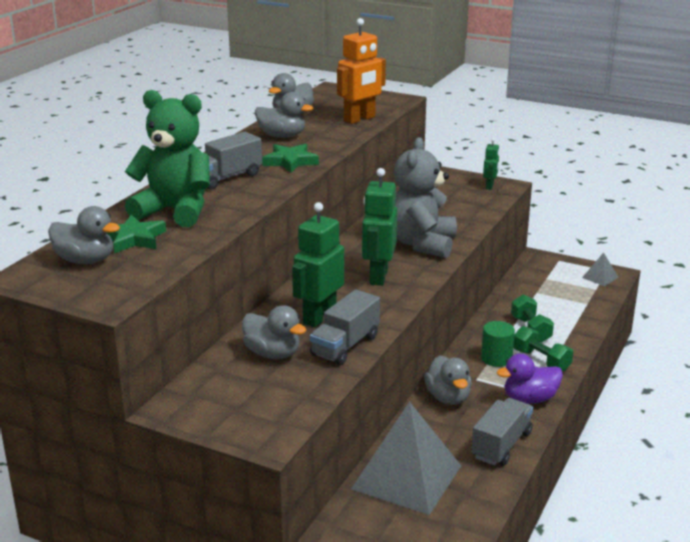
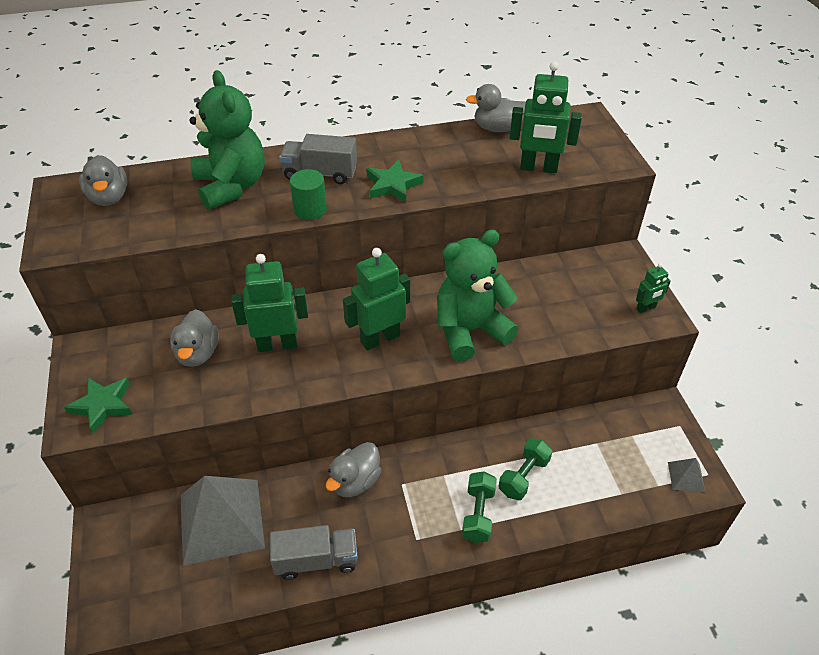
camera: 50 degrees right, 20 degrees up
(133, 239) = (164, 197): green star -> green star (102, 405)
(282, 136) = (441, 151): grey duck -> none
(345, 346) = (245, 387): grey truck -> none
(359, 119) = (538, 168): orange robot -> green robot
(422, 244) = (470, 331): grey teddy bear -> green teddy bear
(496, 358) = (448, 479): green cylinder -> green cylinder (310, 209)
(529, 399) = (405, 541): purple duck -> none

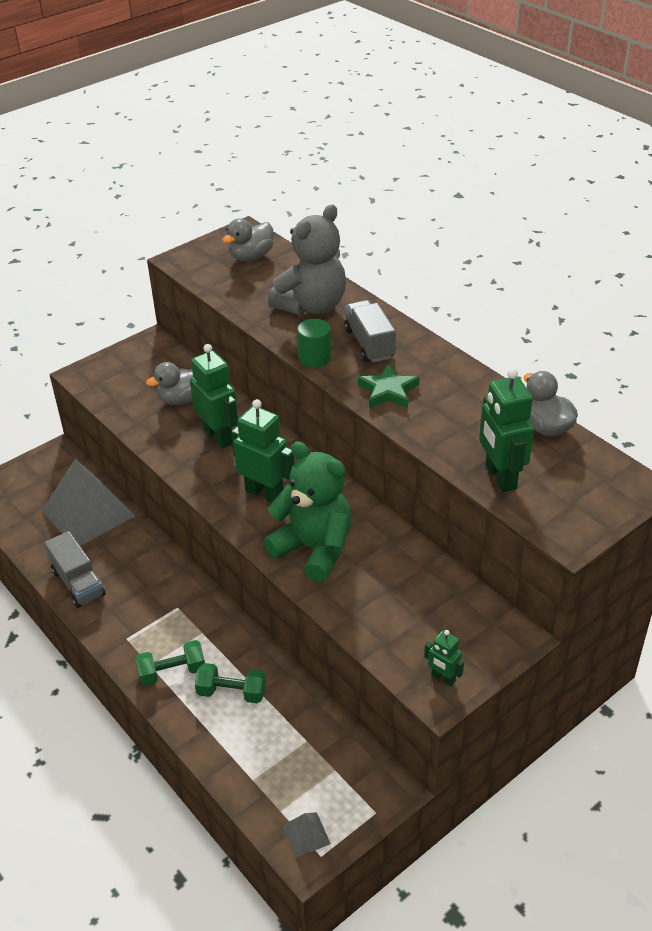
camera: 65 degrees right, 5 degrees down
(102, 405) = (106, 378): green star -> none
(231, 186) = (312, 306): green teddy bear -> grey teddy bear
(355, 481) = (164, 575): grey duck -> none

